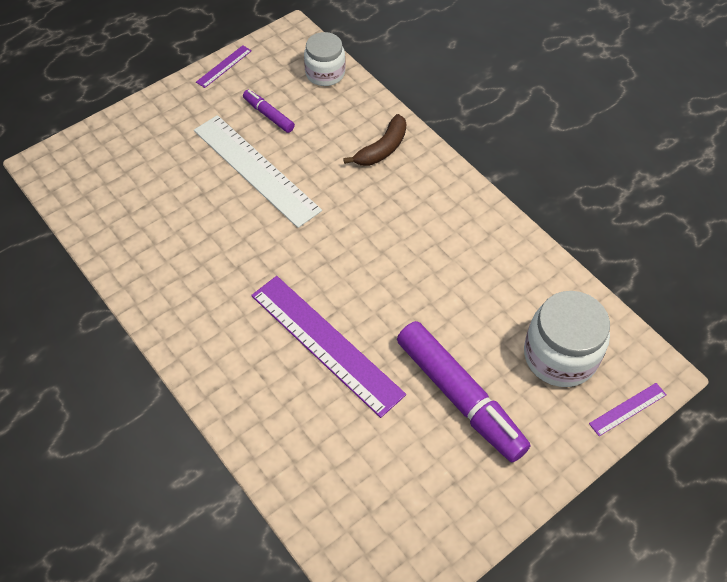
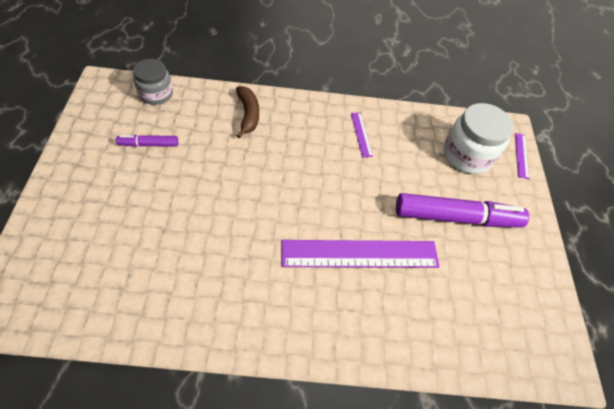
camera: 55 degrees left, 0 degrees up
(224, 66) = (74, 134): purple ruler -> purple ruler (361, 134)
(256, 169) = (183, 185): white ruler -> none
(325, 73) = (156, 94): white jar -> grey jar

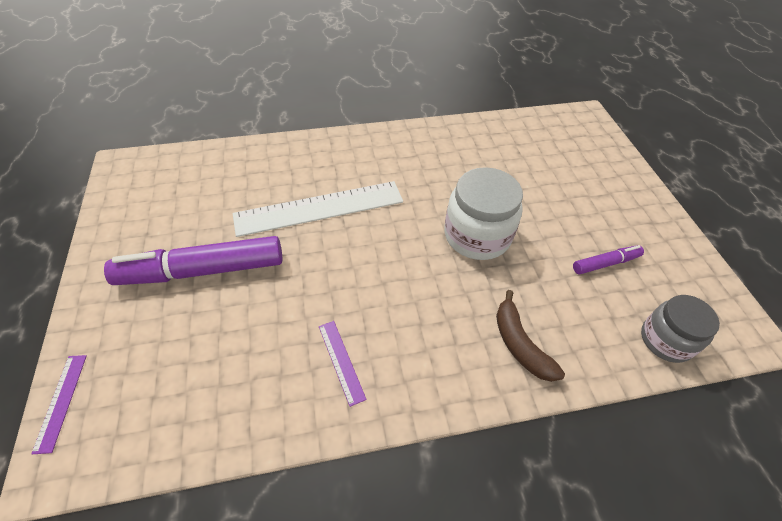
camera: 170 degrees right, 5 degrees down
(360, 254) = (319, 208): purple ruler -> white ruler
(467, 154) = (163, 374): white jar -> white jar (477, 236)

